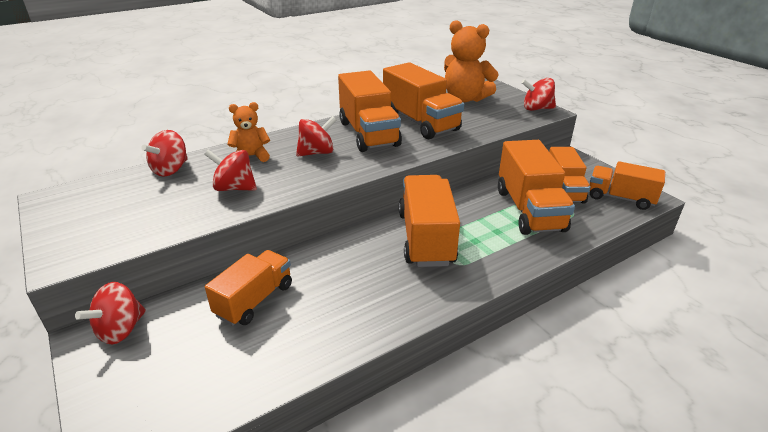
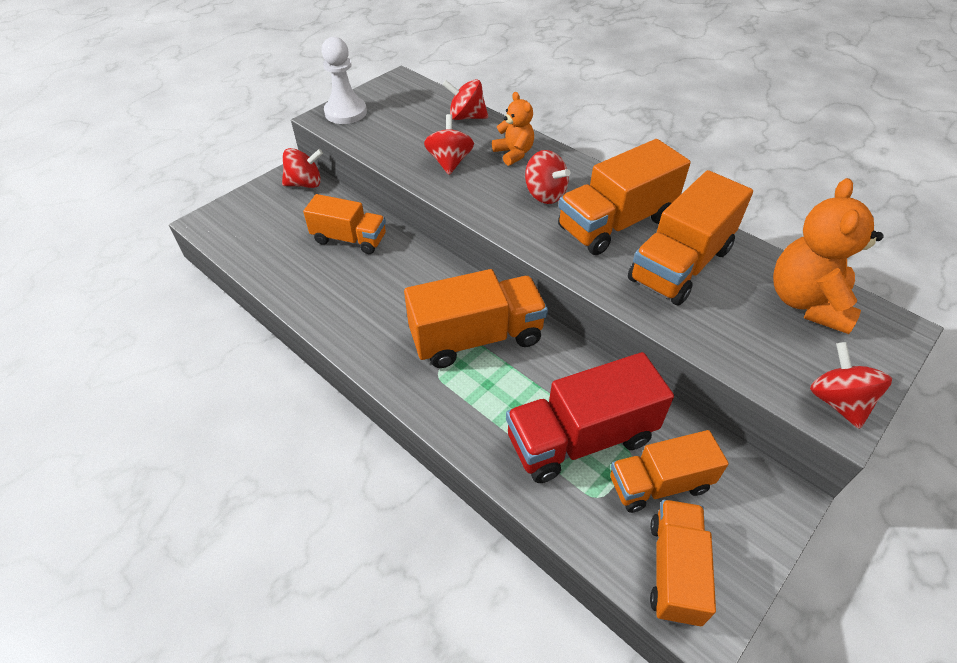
camera: 75 degrees right, 15 degrees up
(70, 243) = (345, 112): none -> white pawn
(120, 330) = (305, 184): red spinning top -> red spinning top turned 150 degrees clockwise
(529, 210) = (580, 438): orange truck -> red truck

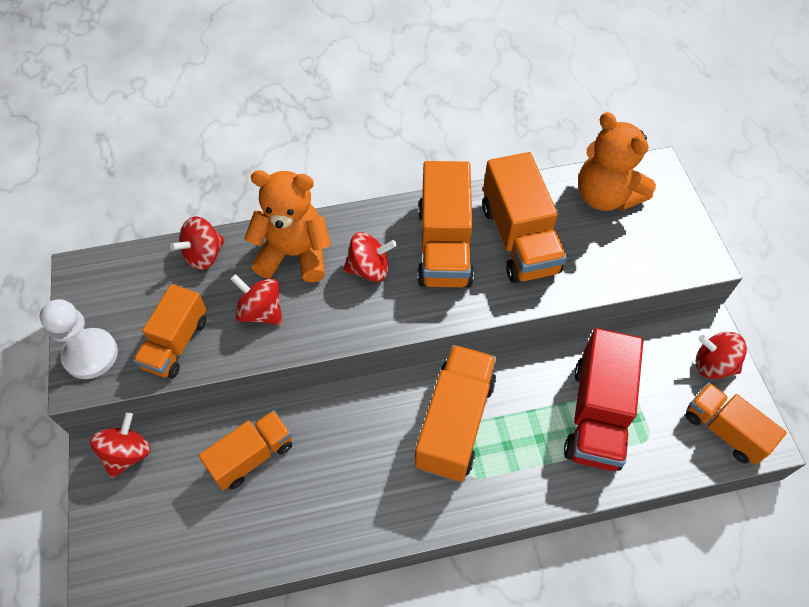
camera: 55 degrees left, 10 degrees up
(514, 153) = (294, 254): orange teddy bear -> orange teddy bear, size x1.72
(659, 484) = (660, 392): orange truck -> orange truck (176, 343)
(837, 401) = (691, 250): red spinning top -> red spinning top (713, 365)

